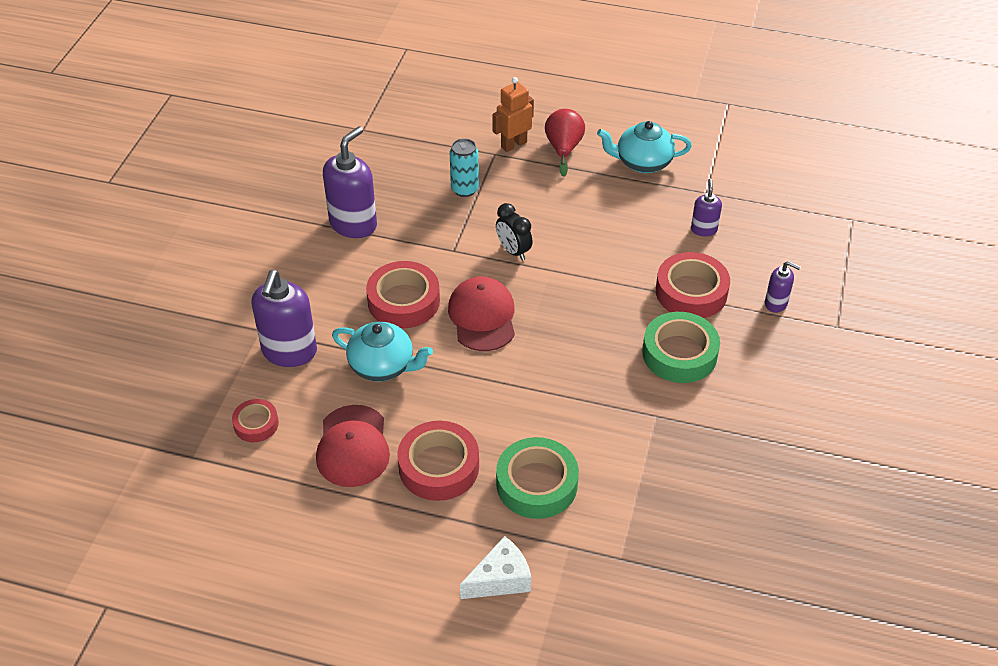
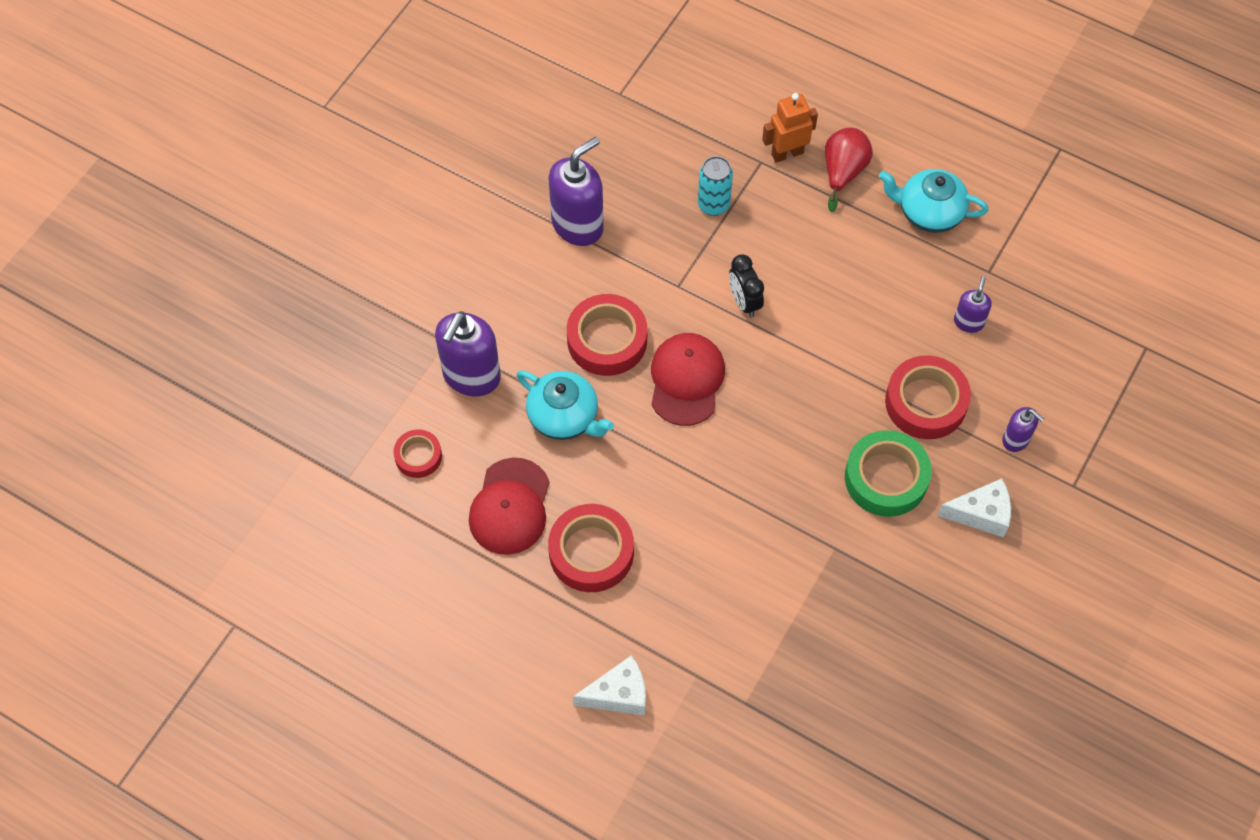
camera: 15 degrees right, 15 degrees up
(537, 484) = (685, 597): green tape -> none
(770, 363) = (981, 514): none -> white cheese

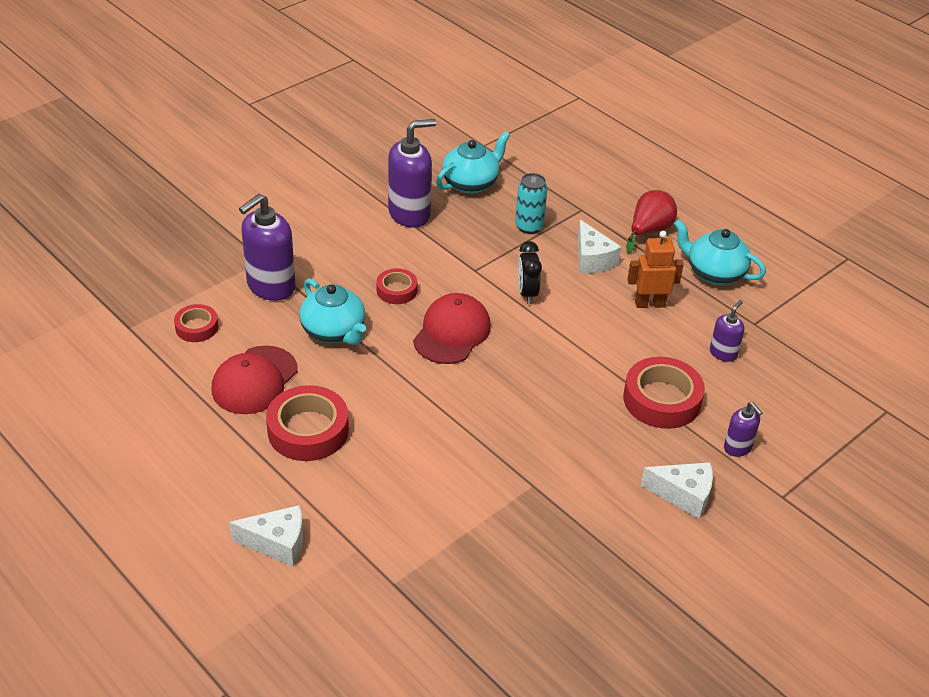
camera: 15 degrees right, 20 degrees down
(607, 340) = (396, 290): red tape -> red tape, size x0.57
(627, 158) = (471, 183): none -> turquoise teapot
(787, 153) = (605, 209): orange robot -> orange robot (649, 304)
(796, 232) = (592, 259): none -> white cheese
(886, 478) = (602, 445): green tape -> none

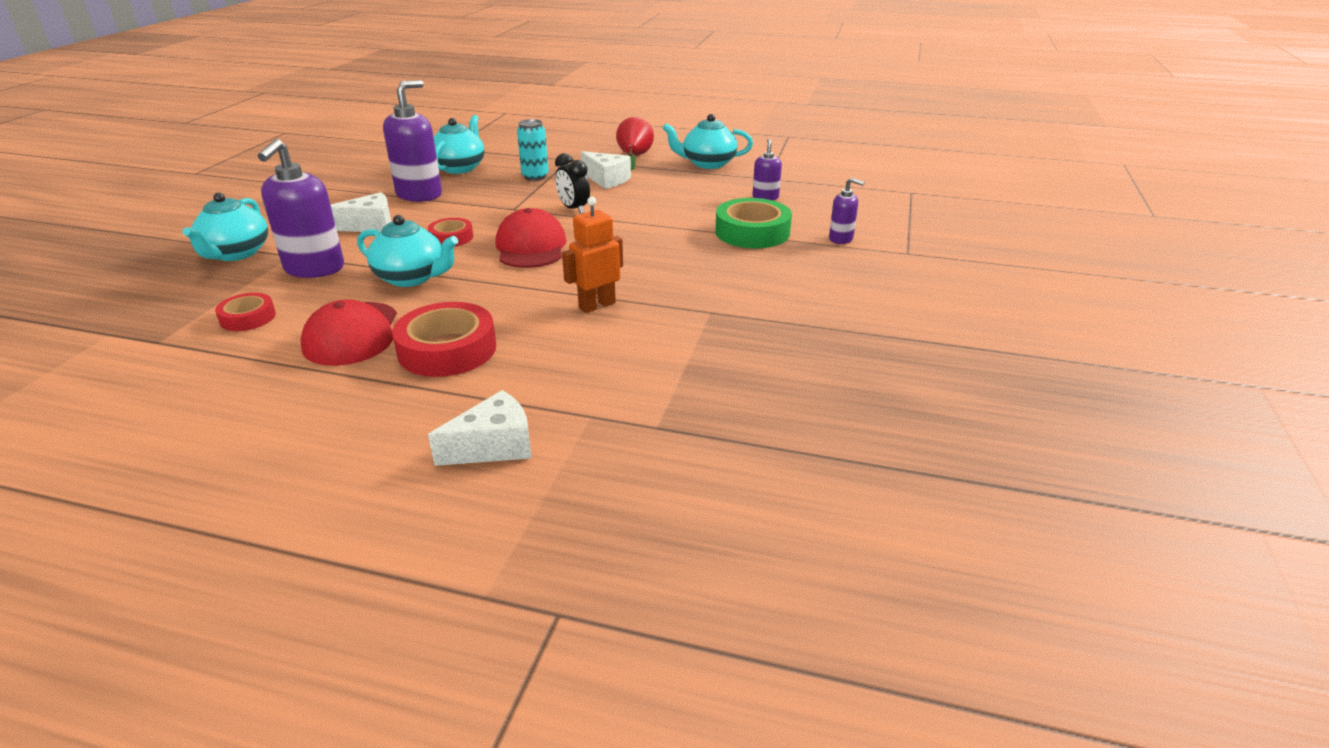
camera: 30 degrees left, 10 degrees down
(225, 240) = (235, 253): none -> turquoise teapot
(649, 304) = (679, 189): orange robot -> orange robot (597, 305)
(662, 400) = (752, 232): red tape -> green tape
(683, 495) = (837, 276): white cheese -> white cheese (370, 226)

